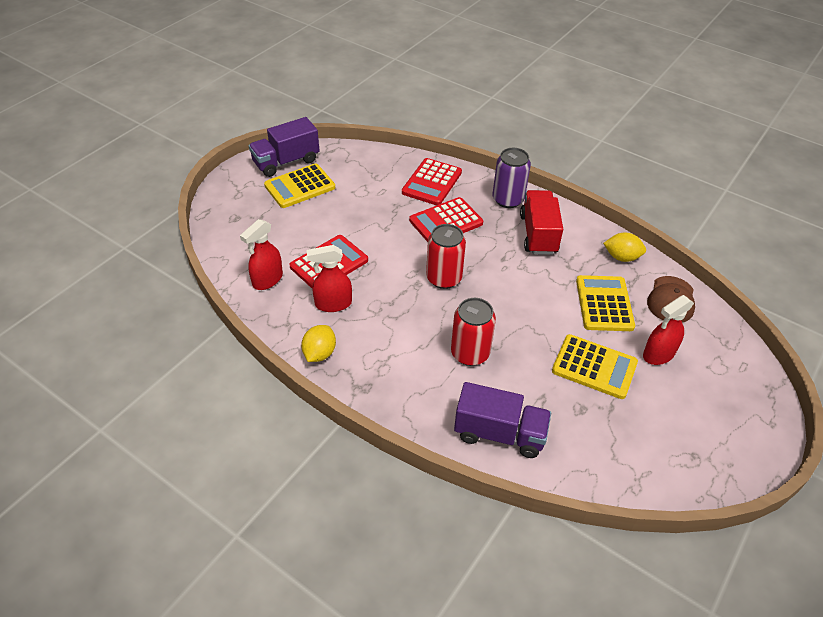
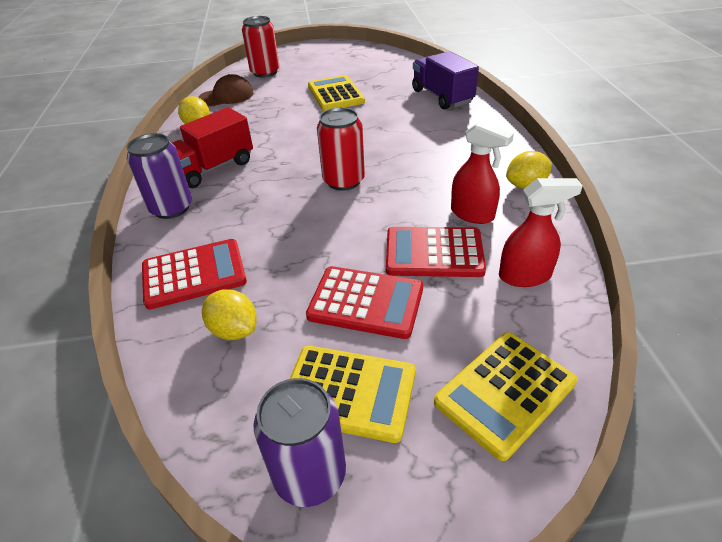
camera: 130 degrees left, 5 degrees down
(286, 162) = (310, 474): purple truck -> purple can
(376, 177) = (234, 330): none -> yellow lemon
(446, 222) = (260, 223): red calculator -> red calculator (366, 302)
(470, 353) = (401, 132): red can -> red can (265, 72)
(604, 304) = (266, 112): yellow calculator -> yellow calculator (505, 392)
(658, 354) = (290, 83): red spray bottle -> none

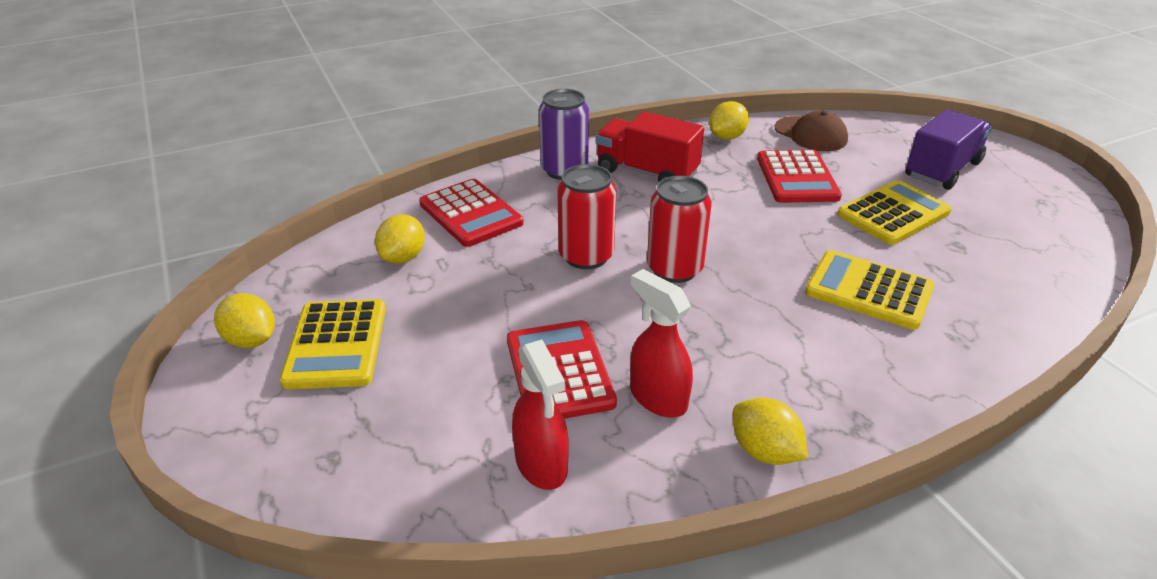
camera: 70 degrees right, 5 degrees down
(265, 72) = (901, 143): red can -> red can (586, 256)
(310, 474) = (251, 340): purple can -> yellow lemon
(366, 302) = (458, 332): red calculator -> red calculator (797, 178)
(442, 96) = (986, 320): purple truck -> purple truck (942, 170)
(472, 214) = (657, 398): red spray bottle -> red spray bottle turned 120 degrees clockwise
(505, 392) = (344, 459): yellow calculator -> yellow calculator (868, 290)

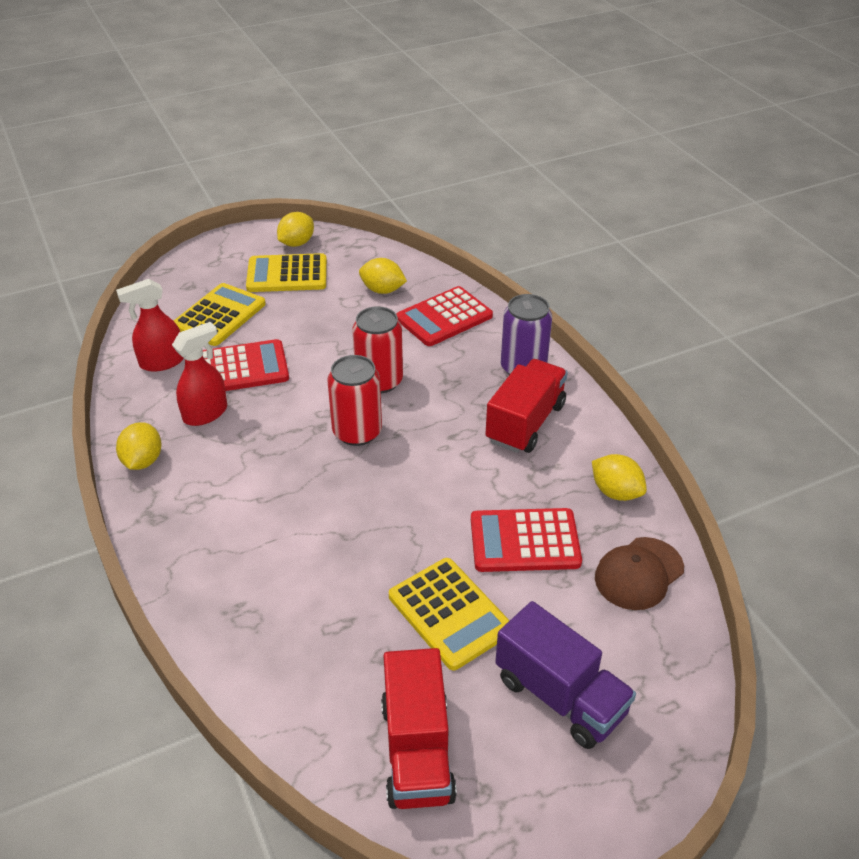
camera: 90 degrees right, 5 degrees up
(764, 451) = (143, 461): yellow lemon -> yellow lemon turned 45 degrees counterclockwise
(868, 290) = (312, 559): yellow calculator -> yellow calculator (219, 315)
(1034, 229) = (417, 750): none -> red truck

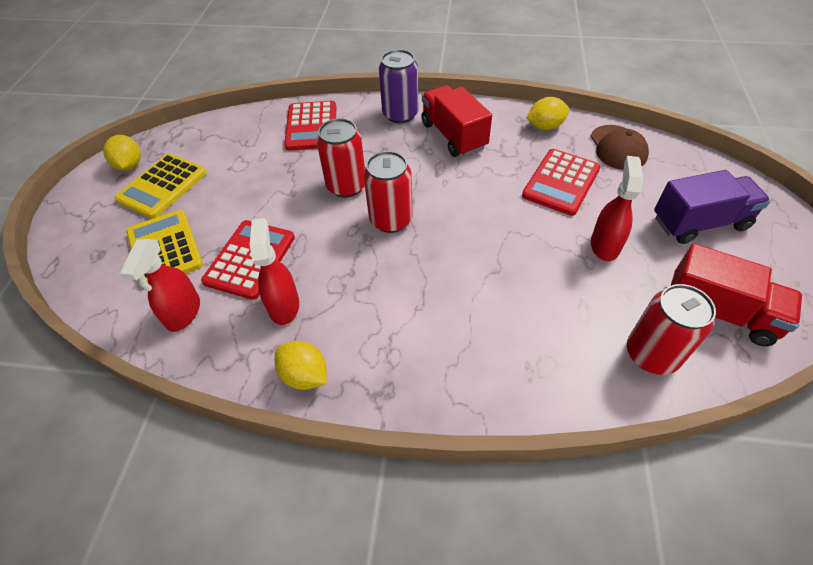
camera: 55 degrees left, 10 degrees up
(314, 701) = (651, 354): none -> red can
(382, 290) = (246, 143): yellow lemon -> none
(449, 613) = (605, 245): yellow calculator -> red spray bottle

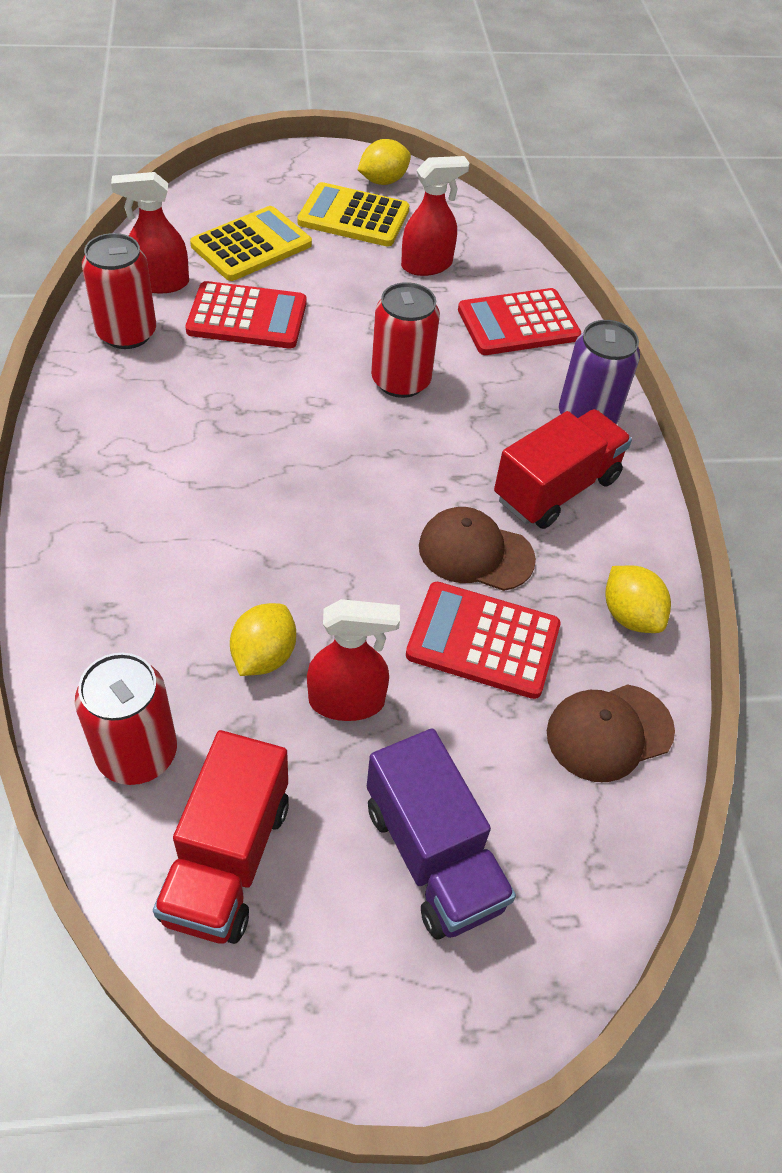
camera: 70 degrees right, 0 degrees up
(284, 305) = (180, 360): red spray bottle -> red spray bottle (427, 265)
(305, 375) = (83, 396): yellow lemon -> yellow lemon (264, 656)
(391, 220) = (344, 436): red can -> red can (127, 333)
(497, 175) = (475, 553): none -> brown cap

